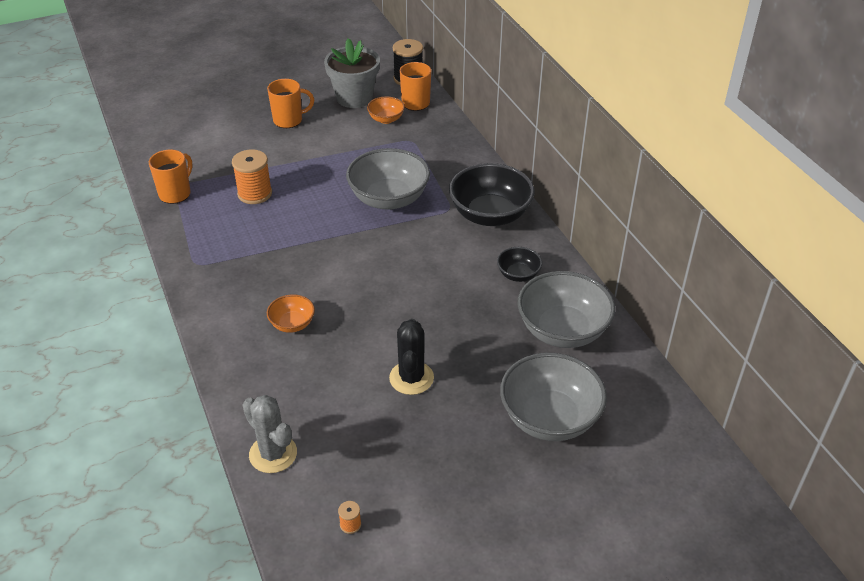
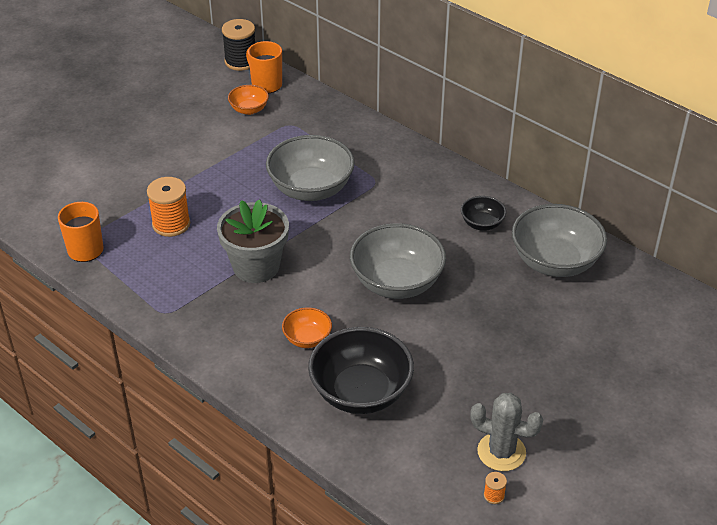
camera: 25 degrees left, 0 degrees up
(273, 454) = (379, 462): grey cactus -> grey cactus (501, 452)
(289, 120) = (148, 138): orange mug -> none
(354, 98) = (200, 96): grey flower pot -> grey flower pot (256, 266)
(411, 378) = (454, 349): black cactus -> none
(490, 215) = (417, 176): black bowl -> black bowl (361, 392)
(549, 418) = (596, 342): grey bowl -> grey bowl (397, 282)

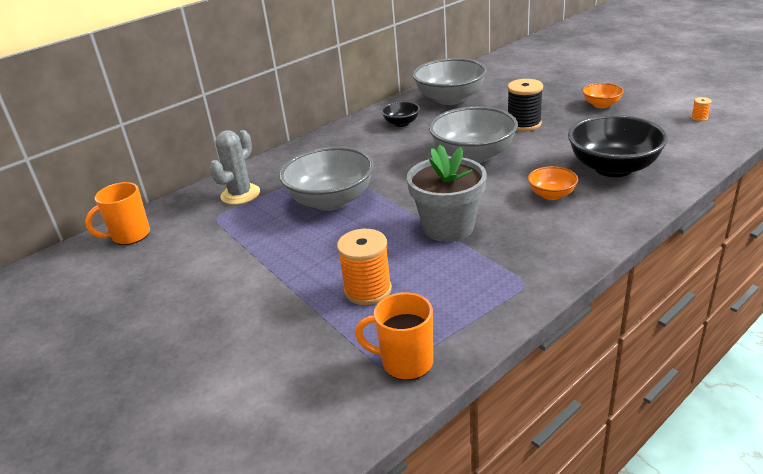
camera: 80 degrees left, 10 degrees down
(241, 61) = (68, 256): black spool -> black spool (524, 124)
(249, 109) = (171, 245): orange bowl -> orange bowl (601, 105)
(501, 452) = (655, 116): grey cactus -> grey cactus (240, 194)

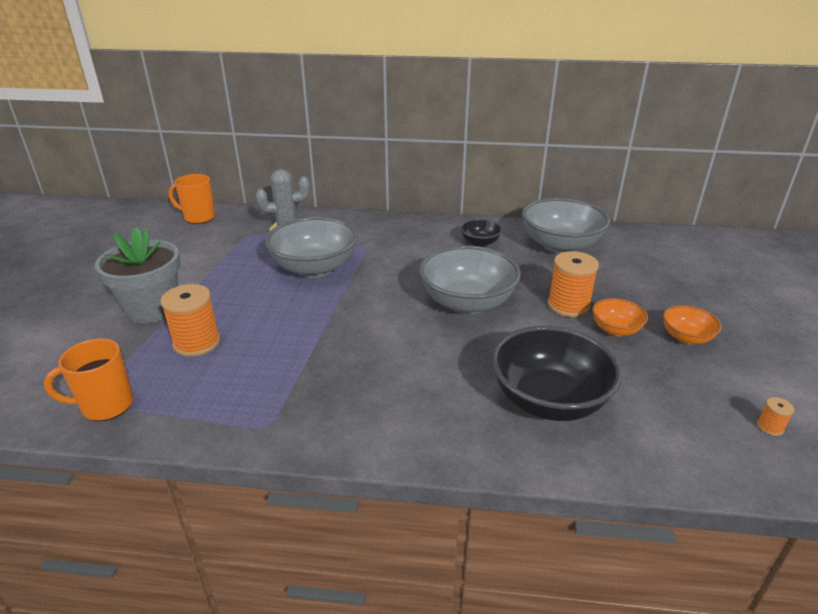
camera: 45 degrees right, 0 degrees up
(405, 362) = (106, 406): orange mug -> orange mug turned 75 degrees counterclockwise
(448, 227) = (325, 342): grey flower pot -> grey flower pot (152, 309)
(524, 124) = (568, 305): black spool -> orange spool
(551, 195) = (444, 379): orange bowl -> orange bowl (615, 330)

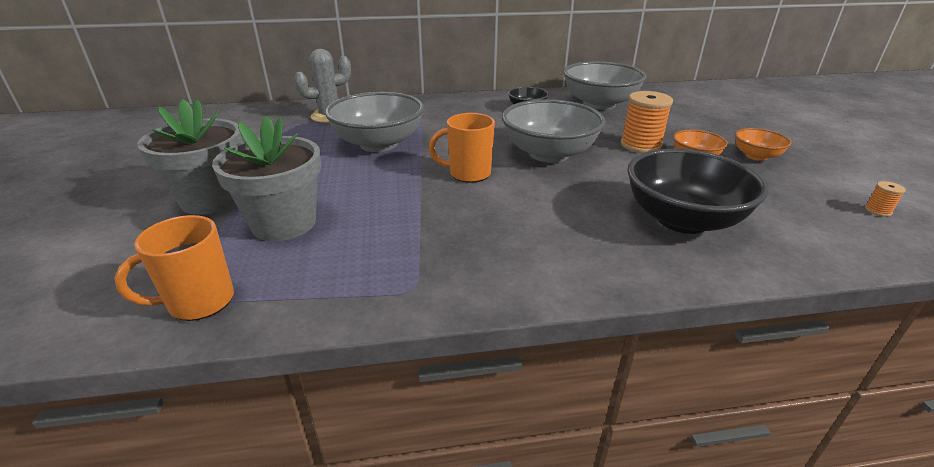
camera: 15 degrees left, 0 degrees up
(197, 343) = (284, 223): orange spool -> grey flower pot
(199, 218) = (225, 116): orange mug -> orange mug (468, 174)

